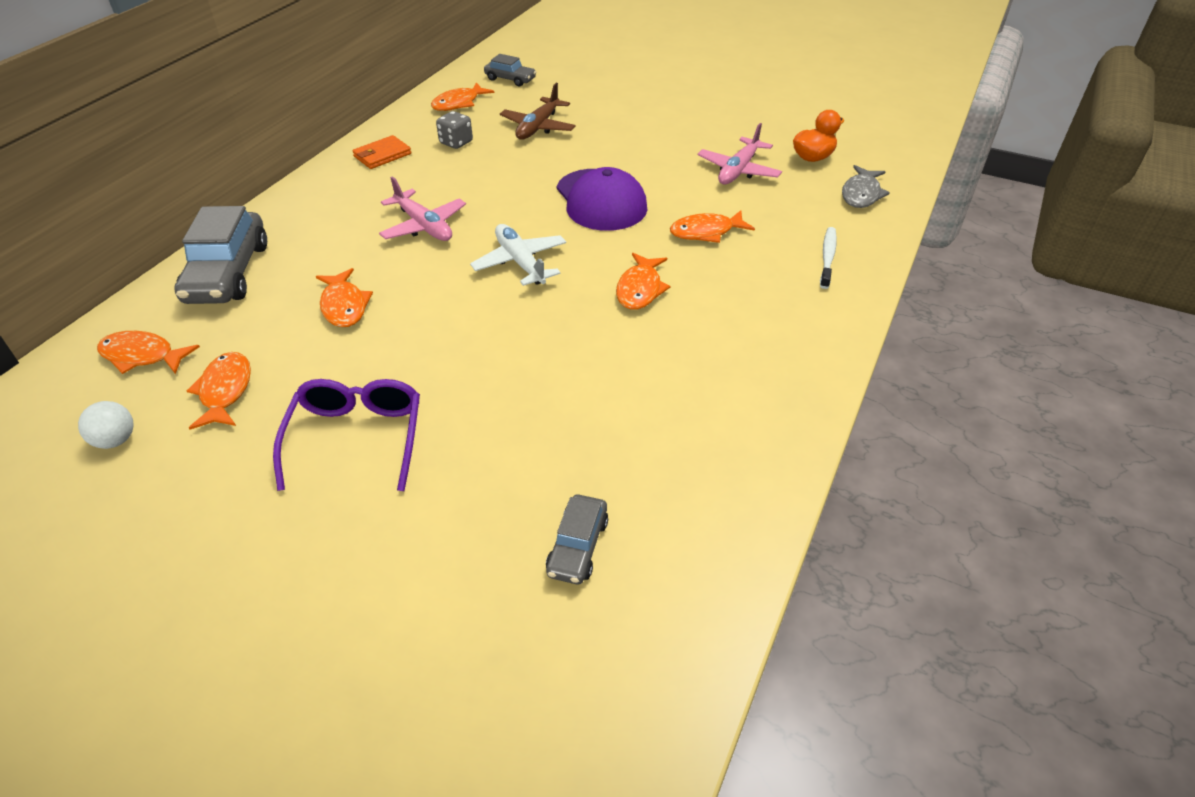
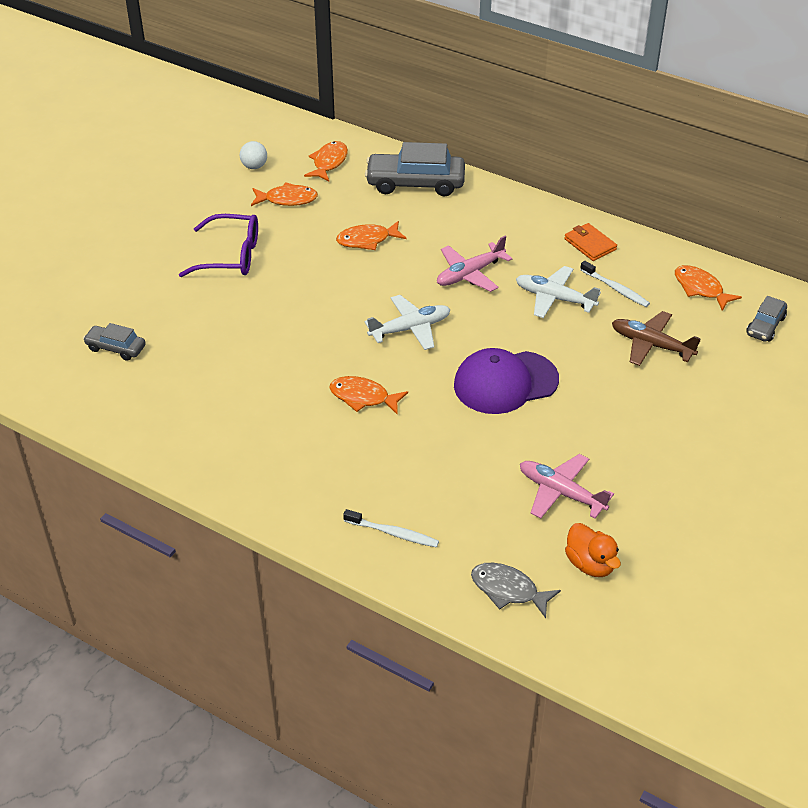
camera: 95 degrees right, 0 degrees up
(456, 142) = (615, 289): grey dice -> white toothbrush
(469, 174) = (554, 298): none -> white plane
(706, 232) = (445, 450): orange fish -> none

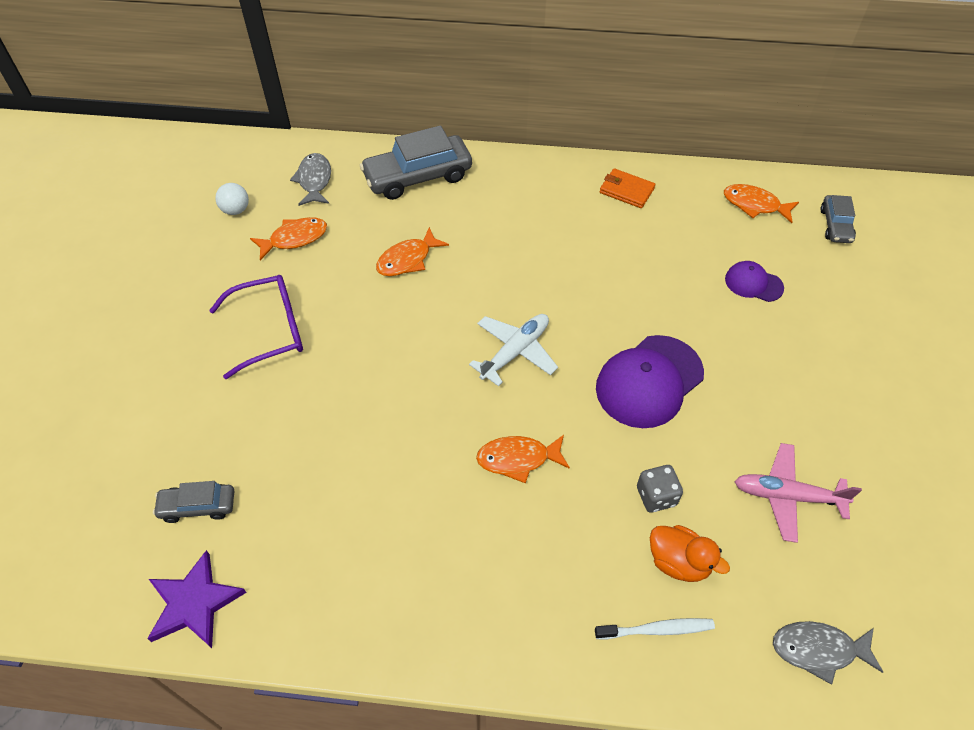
camera: 25 degrees left, 10 degrees up
(82, 402) = (194, 603): none -> purple star
(329, 162) = (314, 180): orange fish -> grey fish
(454, 456) = (656, 496): none -> grey dice
(469, 274) = (535, 264): pink plane -> none
(554, 298) = (632, 263): white plane -> none
(590, 564) = (872, 575): orange duck -> orange duck (678, 562)
(615, 289) = (681, 232): white toothbrush -> none
(651, 345) = (753, 283): brown plane -> purple cap

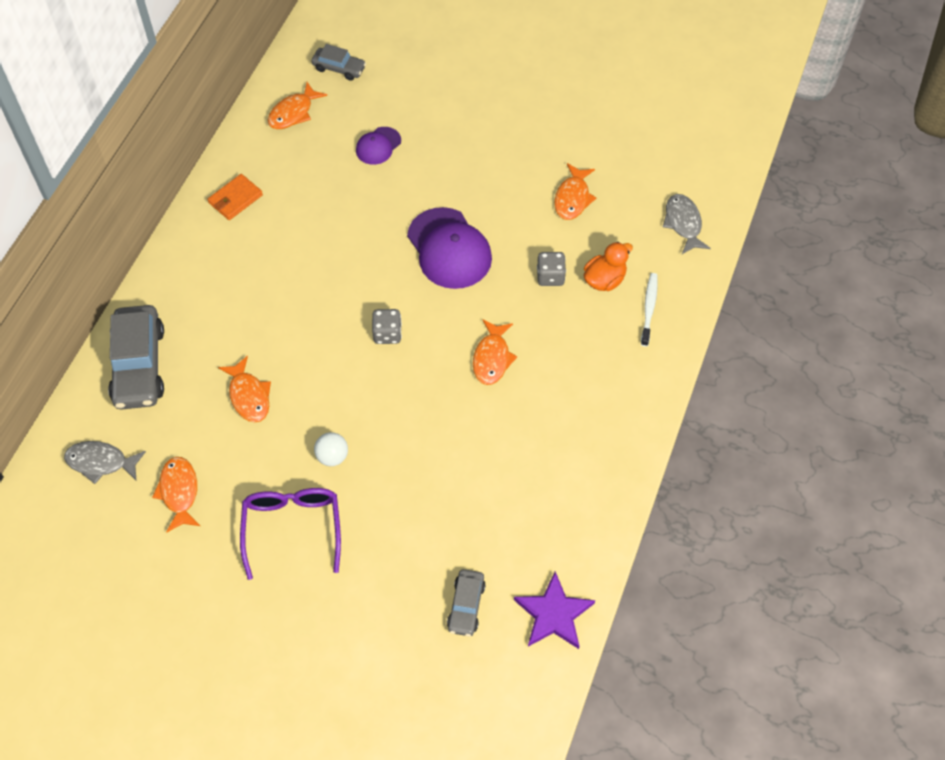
camera: 75 degrees left, 5 degrees up
(236, 210) = (112, 545): white ball -> white ball (332, 456)
(515, 351) = (387, 334): white plane -> grey dice
(787, 496) = (572, 198): pink plane -> orange fish
(818, 650) = (683, 223): grey fish -> grey fish turned 150 degrees clockwise

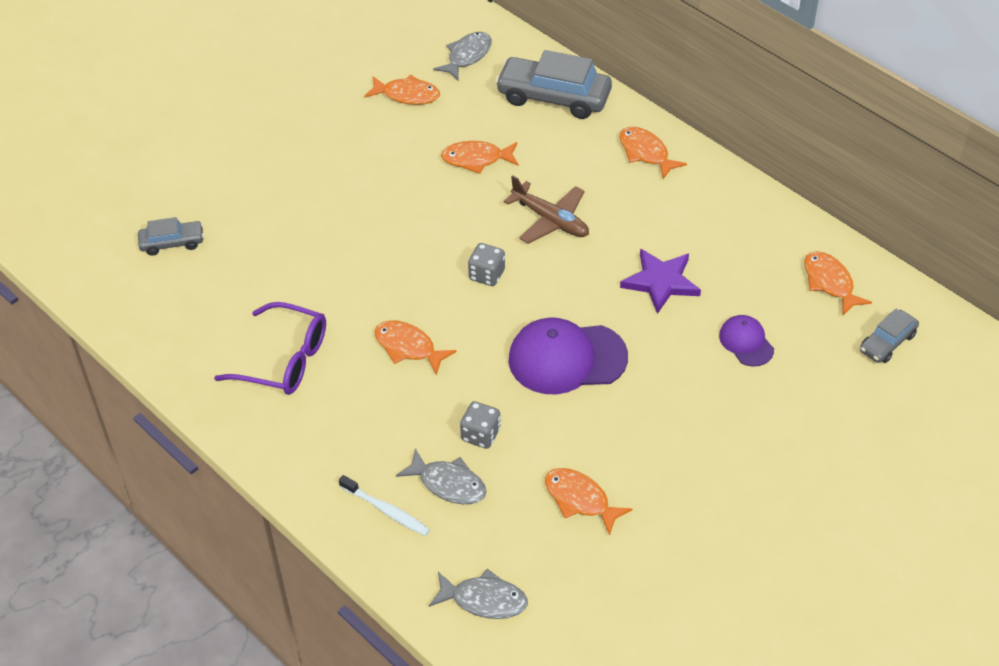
camera: 115 degrees right, 10 degrees down
(190, 270) = (646, 153): none -> orange fish
(235, 199) = (723, 206): orange wallet -> none
(292, 528) = (325, 154): purple glasses -> purple glasses (284, 360)
(303, 311) = (551, 220): none -> brown plane
(332, 456) = (376, 198): white ball -> none
(466, 606) = (172, 243): grey car -> grey car turned 135 degrees clockwise
(553, 614) = (119, 299): purple star -> purple star (660, 282)
(604, 280) = (448, 484): orange duck -> grey fish

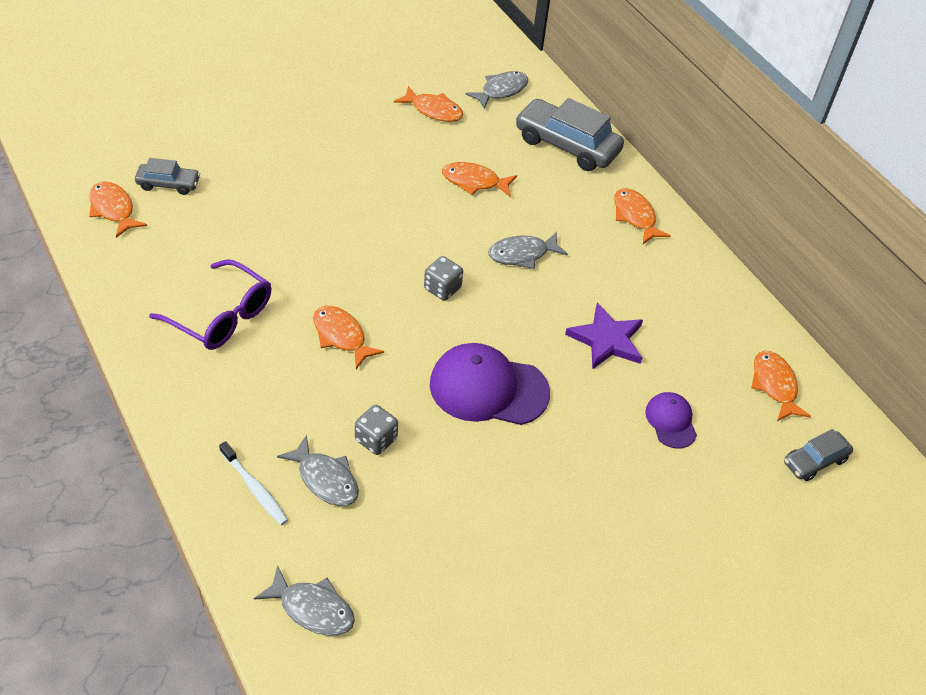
camera: 10 degrees right, 0 degrees up
(551, 220) = (522, 254): brown plane -> grey fish
(580, 500) = (448, 533): orange fish -> orange fish (113, 209)

